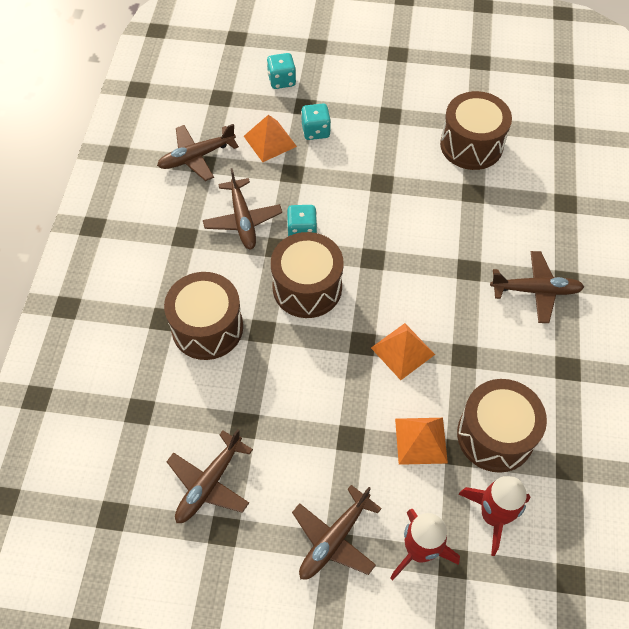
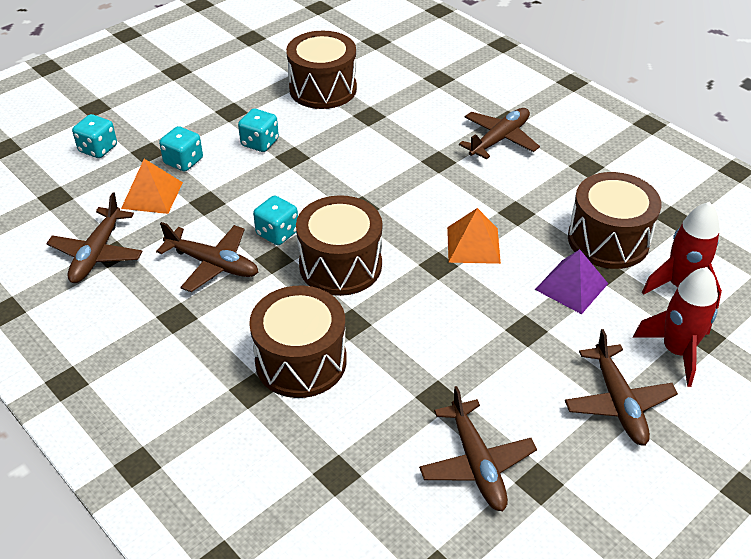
camera: 50 degrees left, 15 degrees down
(376, 155) = (260, 143): none -> turquoise dice
(421, 440) = (571, 286): orange pyramid -> purple pyramid

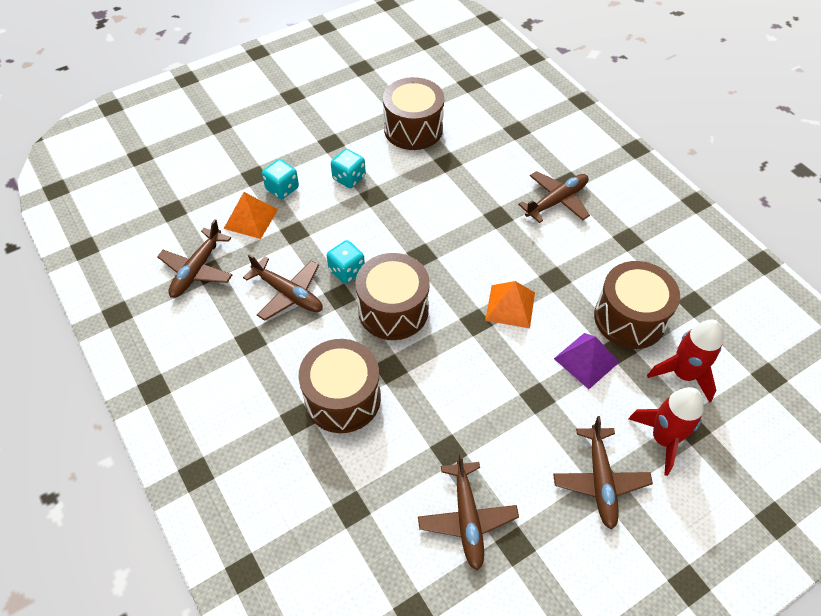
camera: 10 degrees right, 10 degrees up
(98, 149) = (214, 167): turquoise dice -> none

